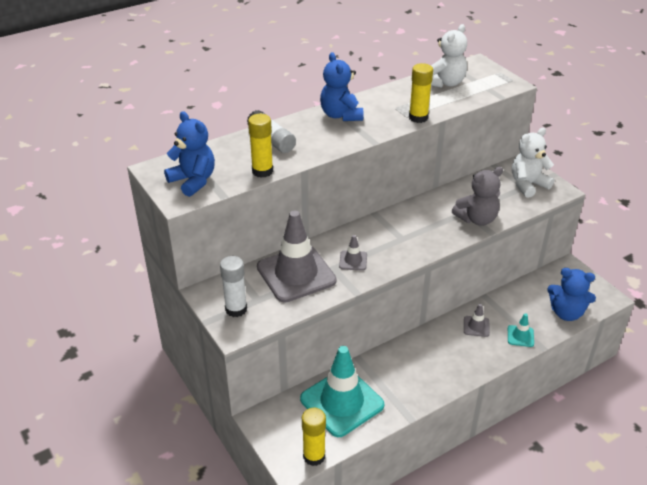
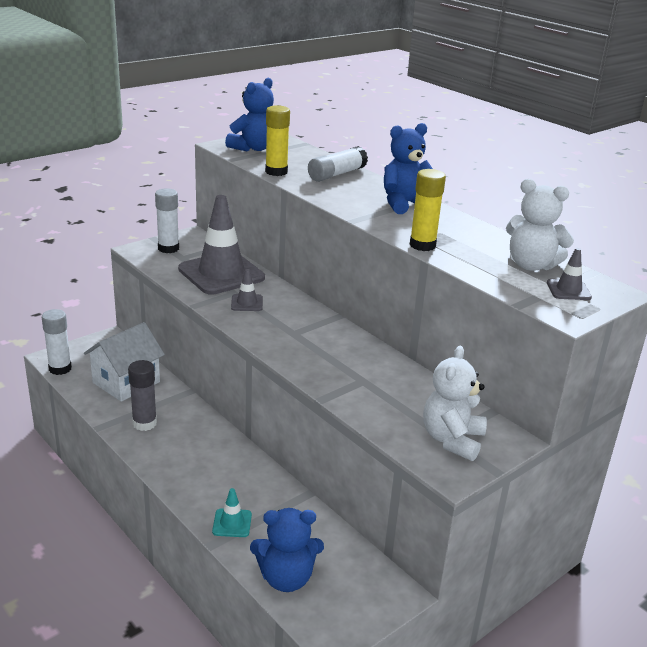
camera: 80 degrees right, 10 degrees down
(314, 456) = (60, 368): yellow glue stick -> white glue stick
(342, 402) = (126, 382): turquoise traffic cone -> white house
(405, 387) = (144, 423): none -> grey glue stick
(476, 326) = (247, 482): grey traffic cone -> grey traffic cone (568, 290)
(477, 219) = (348, 388): grey teddy bear -> none
(528, 185) = (452, 440): white teddy bear -> white teddy bear turned 120 degrees counterclockwise
(566, 313) = (286, 578): blue teddy bear -> blue teddy bear turned 105 degrees counterclockwise

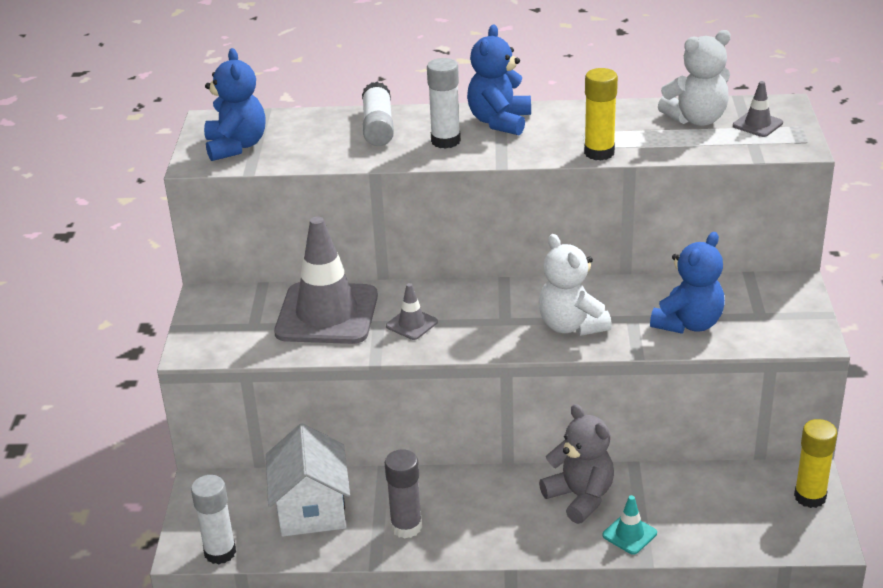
camera: 45 degrees left, 5 degrees up
(168, 248) = (219, 327): white glue stick -> white glue stick (445, 141)
(246, 483) = (580, 497): none -> grey teddy bear
(276, 172) = (324, 159): yellow glue stick -> yellow glue stick (810, 497)
(286, 578) = (734, 534): blue teddy bear -> blue teddy bear (688, 323)
(452, 440) = (768, 314): white teddy bear -> white teddy bear (571, 325)

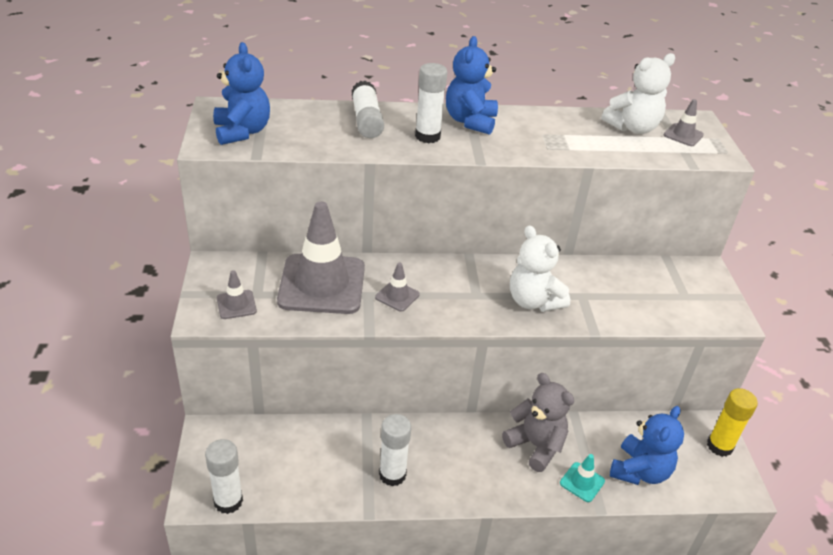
camera: 10 degrees left, 5 degrees up
(229, 337) = (236, 305): none -> grey traffic cone
(311, 509) = (308, 456): white house -> none
(406, 527) = (392, 474): grey glue stick -> white glue stick
(599, 153) = (560, 153): yellow glue stick -> none
(688, 323) = (629, 302): blue teddy bear -> blue teddy bear (639, 471)

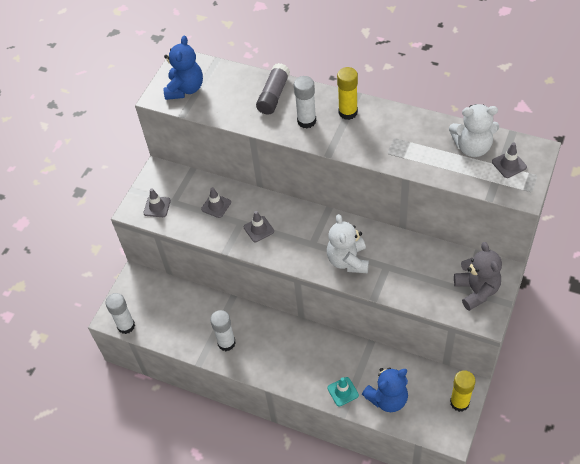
camera: 35 degrees right, 15 degrees up
(322, 284) = (216, 206): grey traffic cone -> grey traffic cone, size x0.43
(366, 120) = (273, 95): white glue stick -> grey glue stick
(470, 121) = (348, 112): blue teddy bear -> yellow glue stick
(535, 445) = (329, 356): grey teddy bear -> grey teddy bear (476, 291)

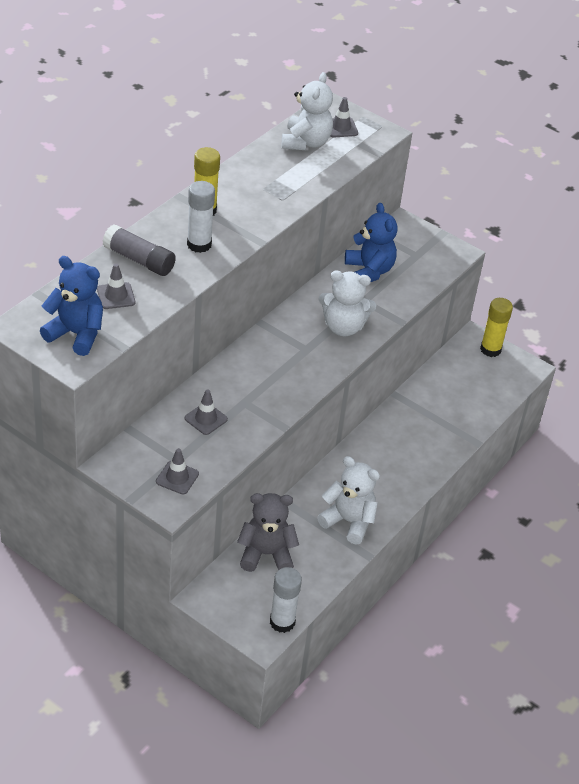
camera: 85 degrees left, 10 degrees down
(226, 343) = (348, 521): white glue stick -> white teddy bear
(258, 229) = (263, 388): grey traffic cone -> grey traffic cone (116, 296)
(343, 391) = (450, 434): turquoise traffic cone -> none
(387, 399) = (469, 401): blue teddy bear -> blue teddy bear (369, 271)
(476, 291) = (421, 247): grey teddy bear -> grey teddy bear (266, 554)

